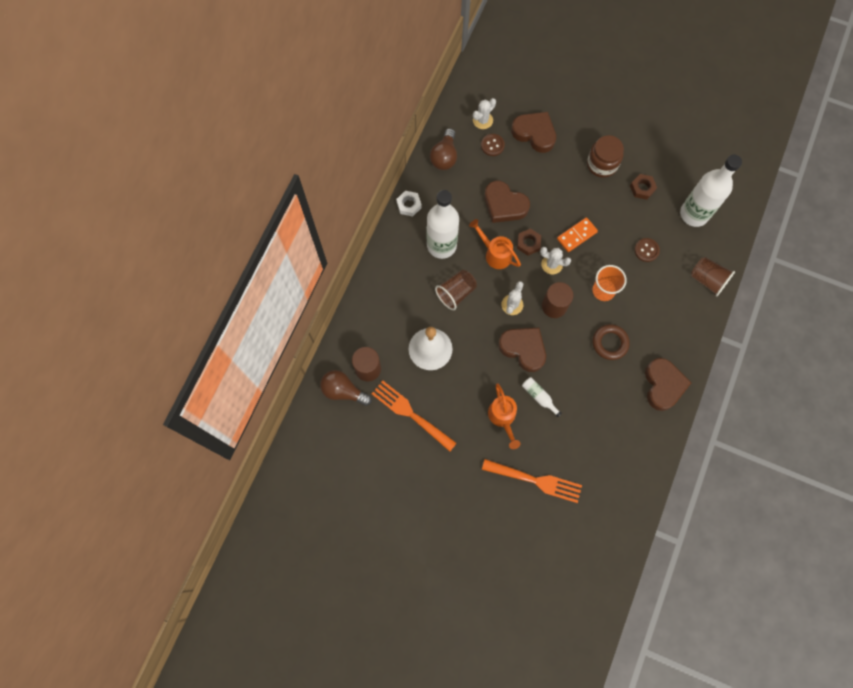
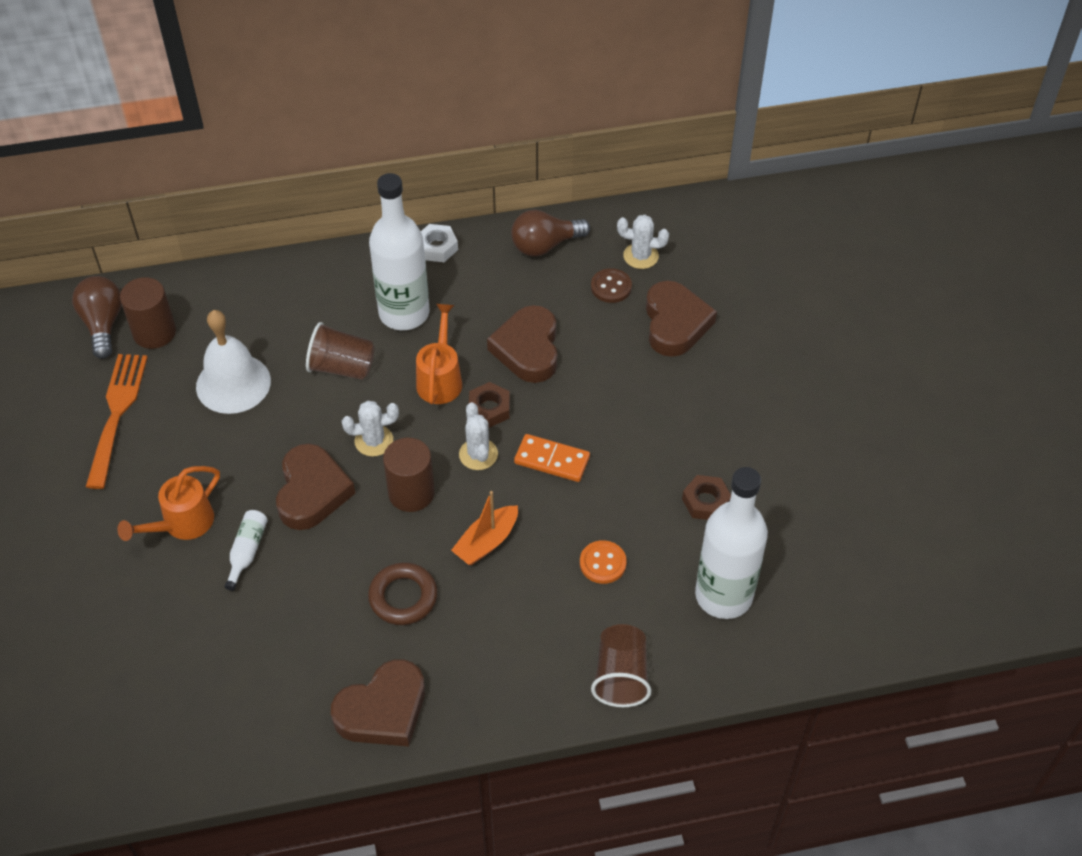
camera: 55 degrees right, 20 degrees down
(535, 480) = (105, 619): orange fork -> none
(602, 164) = (700, 429): brown jar -> none
(603, 290) = (486, 542): orange cup -> orange boat
(646, 250) = (603, 563): brown button -> orange button

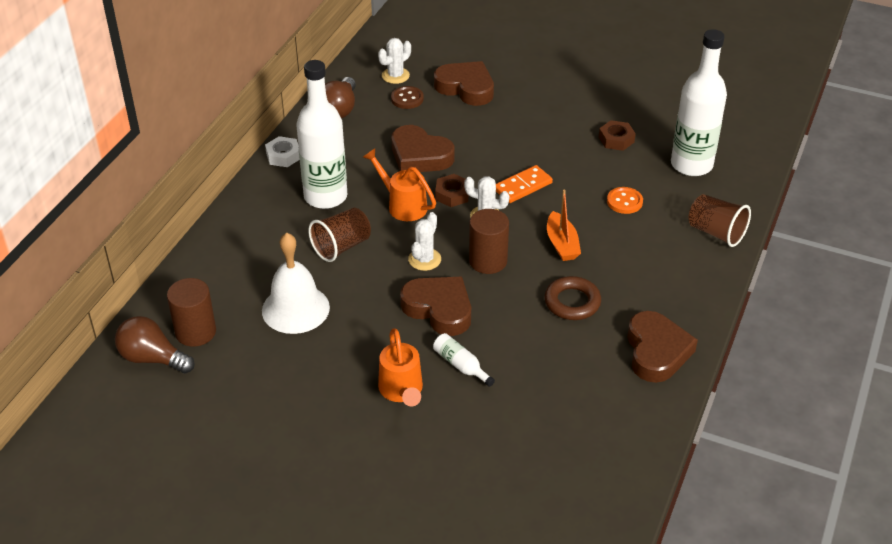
camera: 55 degrees left, 10 degrees down
(117, 414) = (255, 386): orange fork -> none

